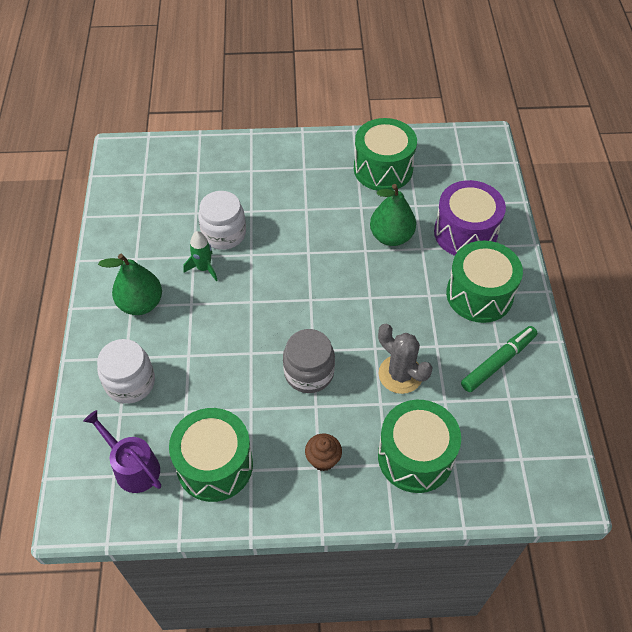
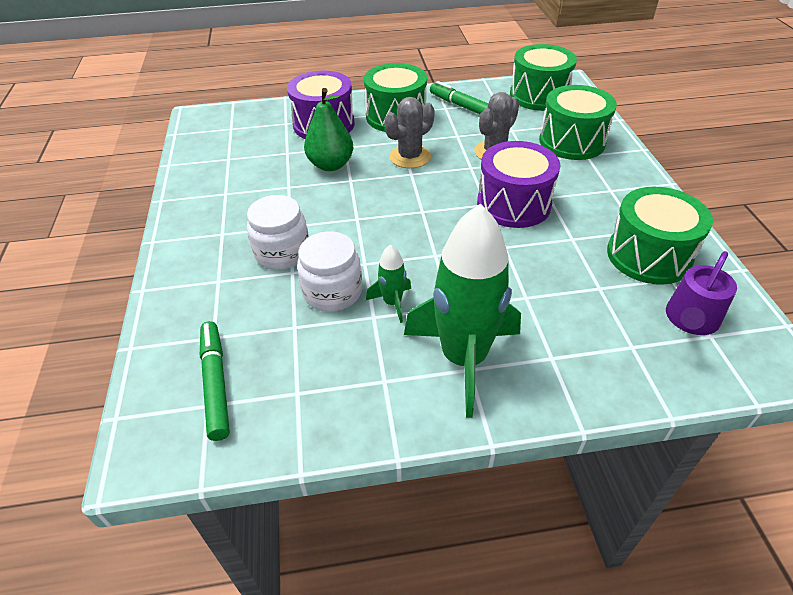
camera: 95 degrees left, 10 degrees down
(130, 382) = (586, 345): white jar -> white jar (282, 253)
(141, 304) = (463, 358): green pear -> green rocket
(159, 176) = (216, 383): none -> green marker
(309, 372) = (513, 204): grey jar -> purple drum
(323, 459) = (602, 188): brown cupcake -> none
(383, 169) = (231, 175): green drum -> green drum (538, 96)
(398, 299) = (410, 157): none -> grey cactus

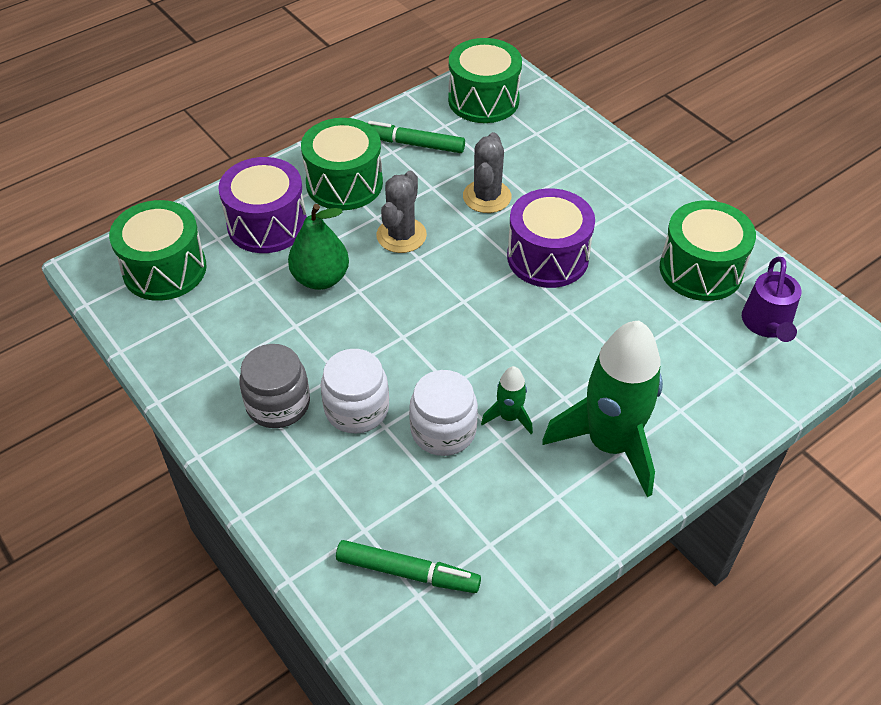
camera: 30 degrees left, 5 degrees up
(216, 383) = (407, 572): green marker -> green marker turned 150 degrees clockwise
(232, 229) = (278, 404): none -> grey jar
(572, 141) = (556, 155): green drum -> green drum (165, 269)

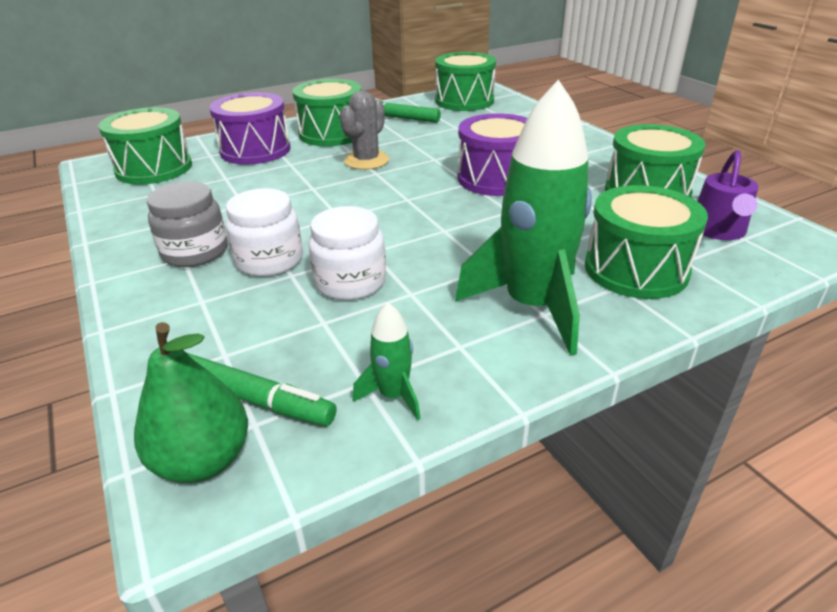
camera: 10 degrees right, 15 degrees down
(321, 278) = (283, 180): green pear -> green pear (203, 460)
(487, 197) = (450, 145): grey cactus -> none
(509, 417) = (424, 277): green rocket -> green rocket (393, 395)
(694, 386) = (636, 269): none -> green drum

